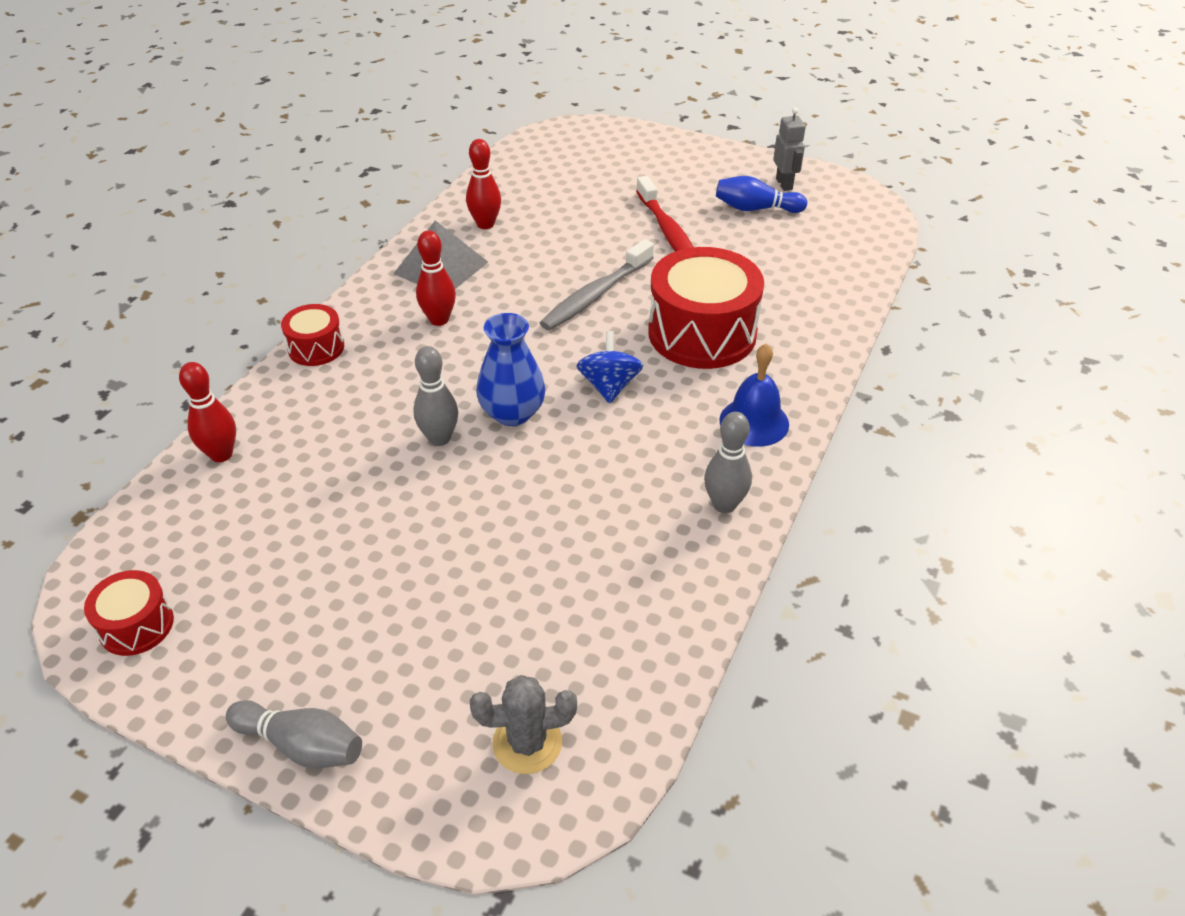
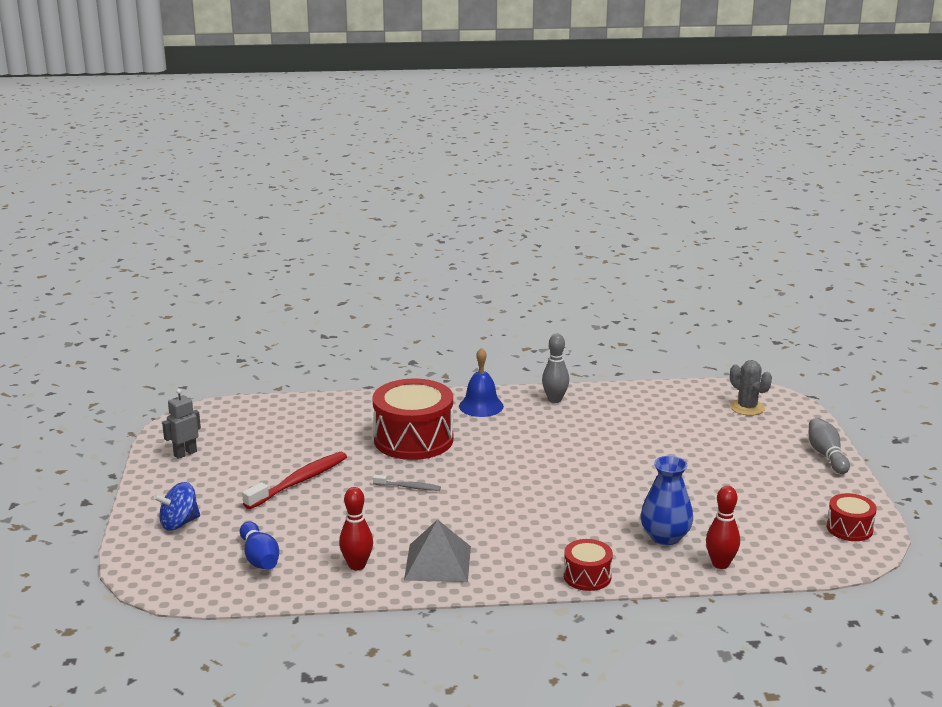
camera: 120 degrees left, 20 degrees down
(439, 319) = (501, 538): red bowling pin -> none
(439, 438) = (610, 493): grey bowling pin -> none
(512, 413) = (560, 478): blue vase -> blue vase (665, 537)
(595, 295) = (408, 487): grey toothbrush -> grey toothbrush, size x0.53
(609, 386) = (499, 455): blue spinning top -> blue spinning top (179, 523)
(756, 209) = (234, 456): blue bowling pin -> blue bowling pin (259, 558)

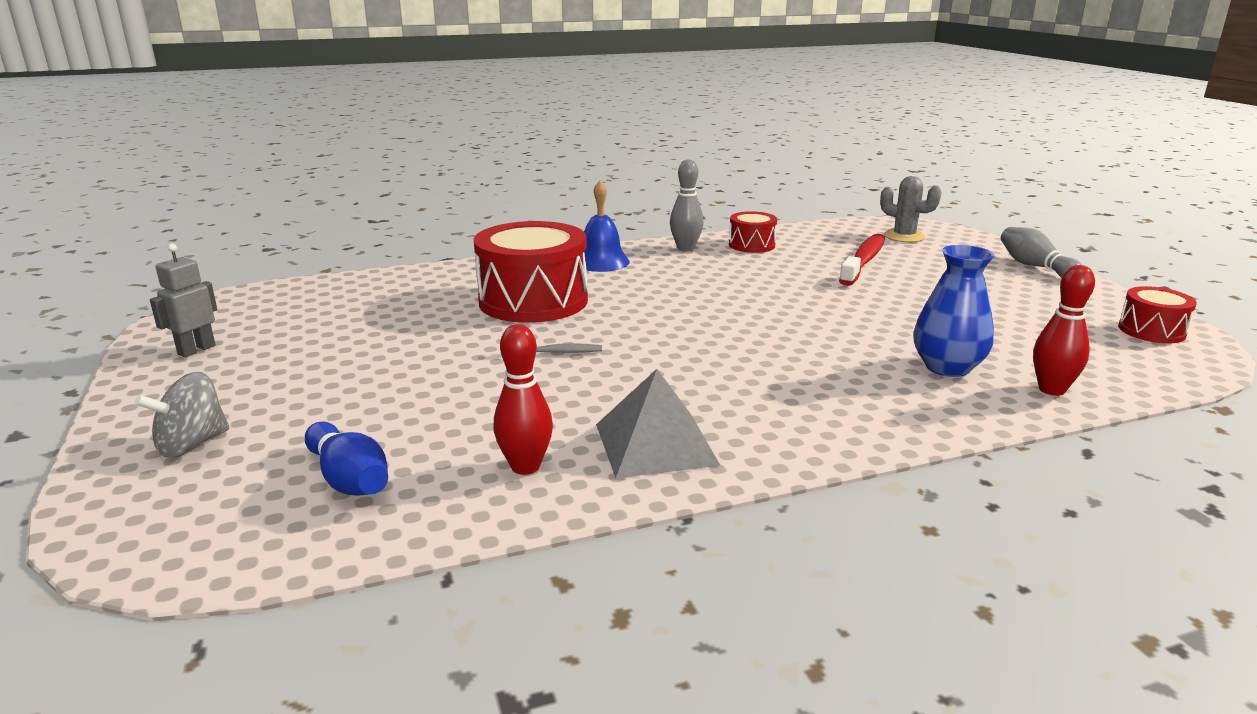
camera: 15 degrees left, 0 degrees up
(179, 523) = (192, 444): blue spinning top -> grey spinning top
(299, 481) = (387, 364): red toothbrush -> red toothbrush (864, 261)
(587, 576) = (892, 431): red drum -> red drum (751, 245)

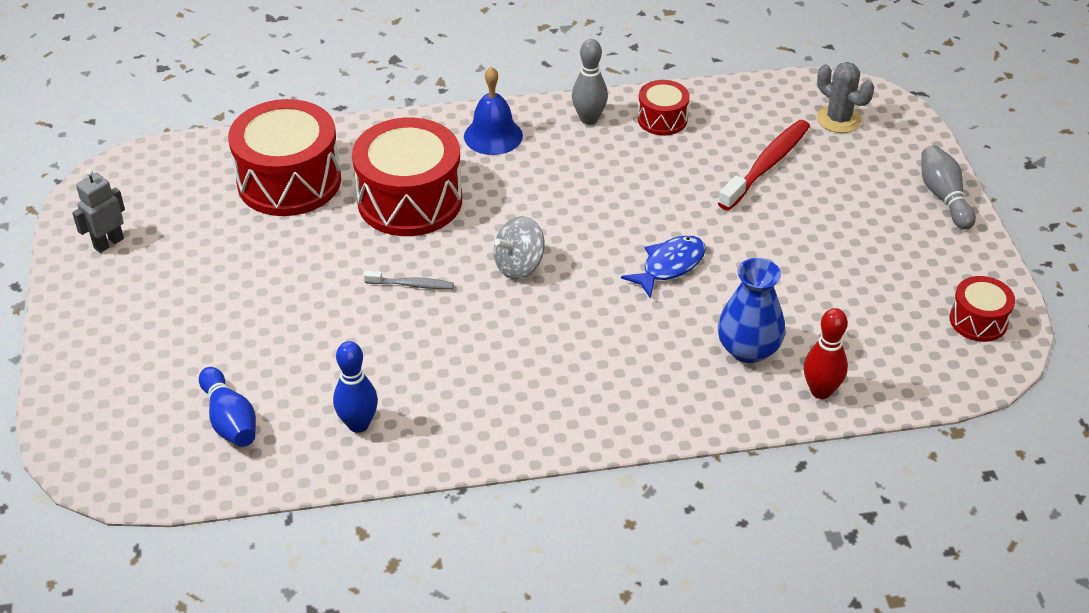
camera: 10 degrees right, 20 degrees up
(192, 444) = (116, 367): grey spinning top -> grey spinning top (519, 265)
(403, 298) = (289, 181): none -> red drum
(525, 466) = (358, 424): red bowling pin -> blue bowling pin
(655, 444) = (462, 412): grey pyramid -> none
(820, 321) = (669, 266): none -> blue fish

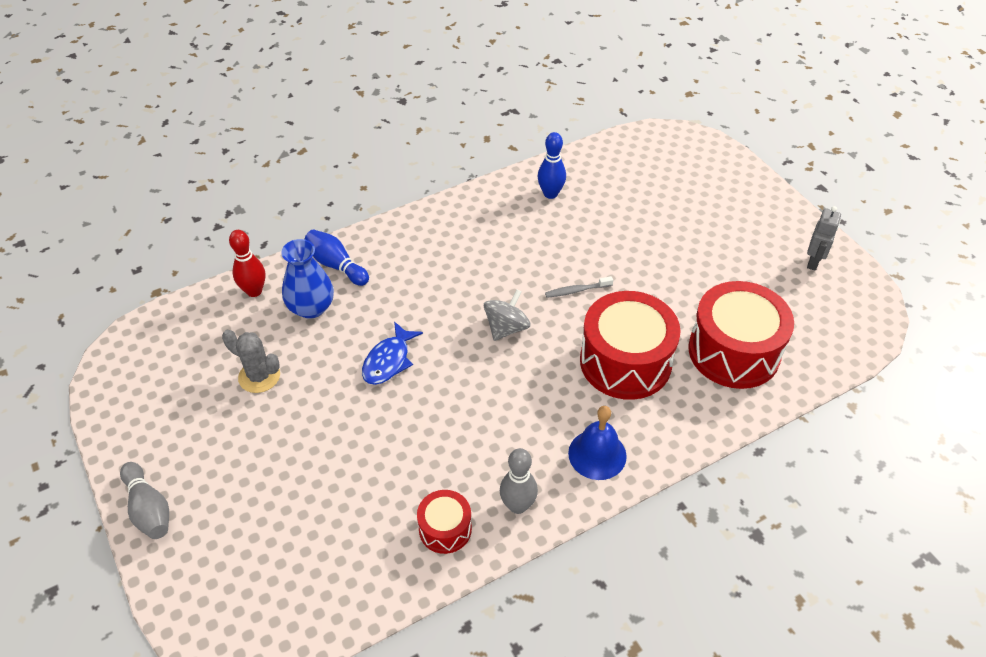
camera: 160 degrees right, 5 degrees up
(230, 420) = (628, 177): blue bowling pin -> blue bowling pin (336, 265)
(767, 165) = (326, 498): red toothbrush -> none
(839, 119) = (259, 589): grey cactus -> grey cactus (259, 376)
(978, 320) = (130, 380): red drum -> none

